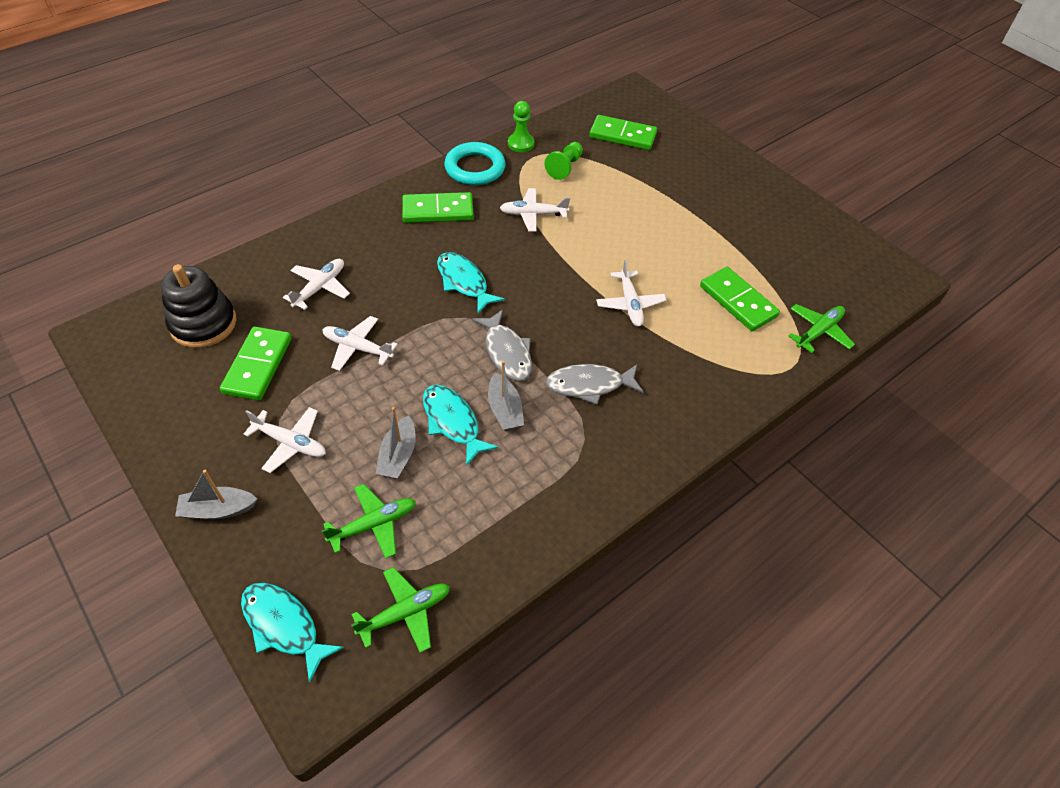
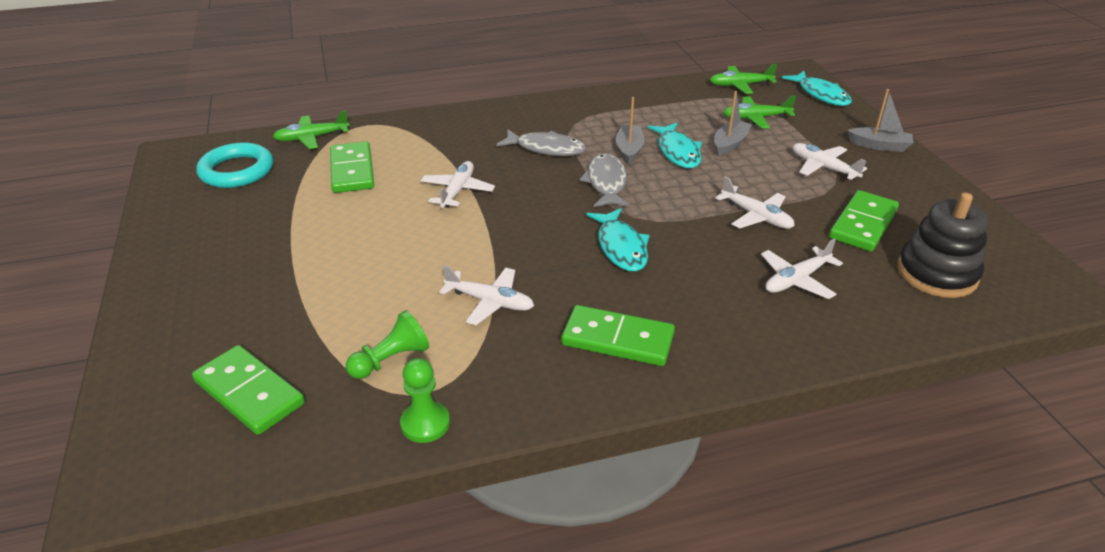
camera: 155 degrees left, 15 degrees down
(475, 168) = (529, 395): turquoise ring -> turquoise ring (237, 171)

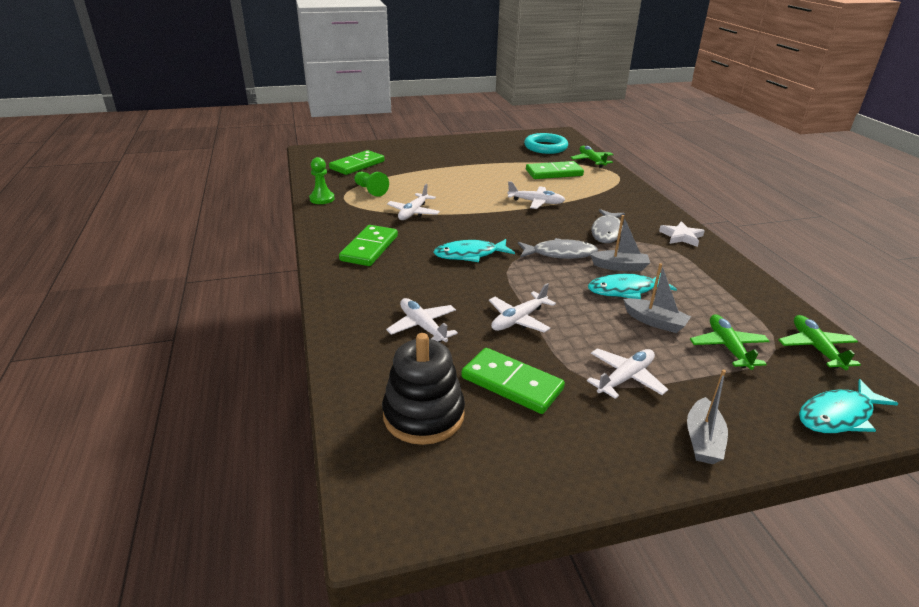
camera: 90 degrees right, 5 degrees down
(554, 109) = (681, 236): none -> white star

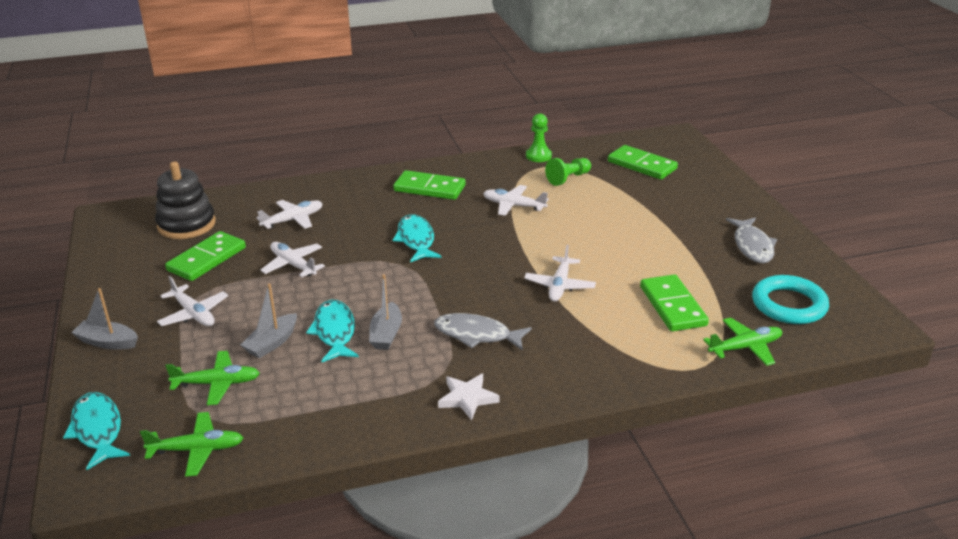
camera: 90 degrees right, 0 degrees up
(560, 254) = (418, 295): grey fish -> grey fish (752, 246)

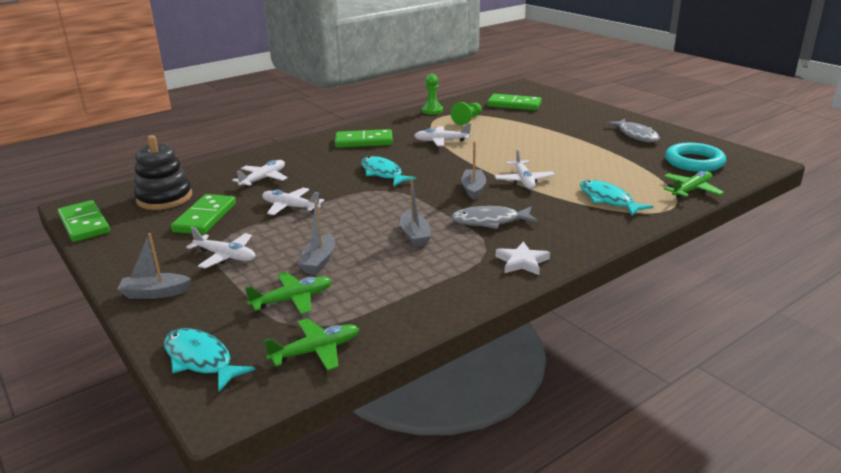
camera: 20 degrees left, 5 degrees down
(334, 332) = (369, 243): turquoise fish -> turquoise fish (608, 200)
(494, 285) = (473, 189): none -> grey boat
(673, 306) = (617, 177): green domino -> green domino (84, 224)

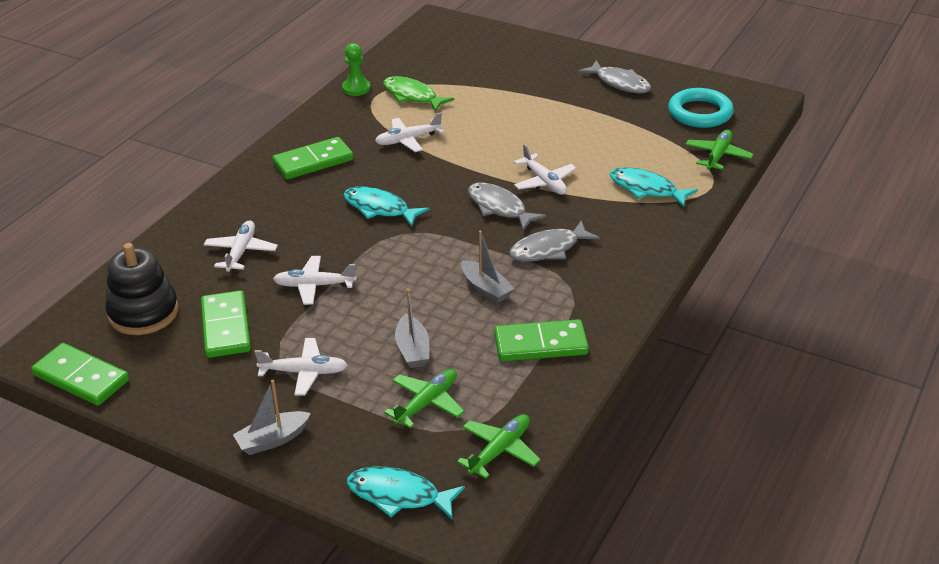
camera: 25 degrees left, 10 degrees up
(467, 120) = (412, 96): green pawn -> green fish
(473, 189) = (499, 208): grey boat -> grey fish
(514, 105) = (450, 57): green domino -> green domino (540, 344)
(522, 262) = (614, 293): white star -> none

